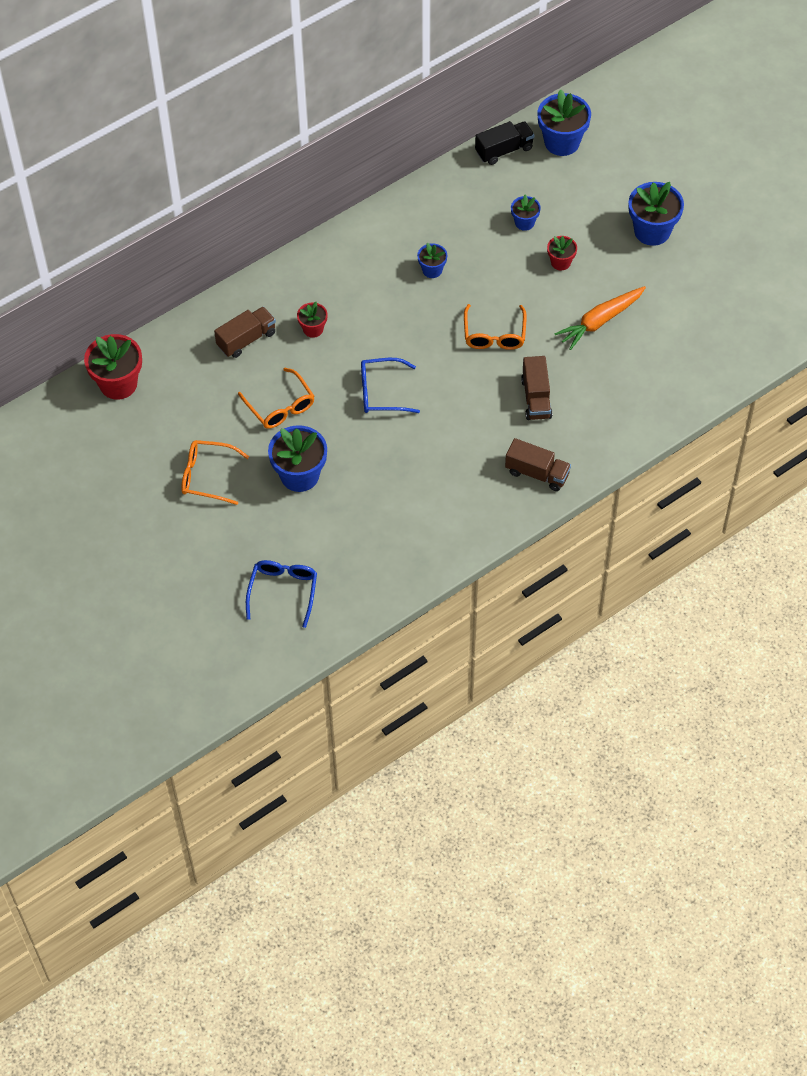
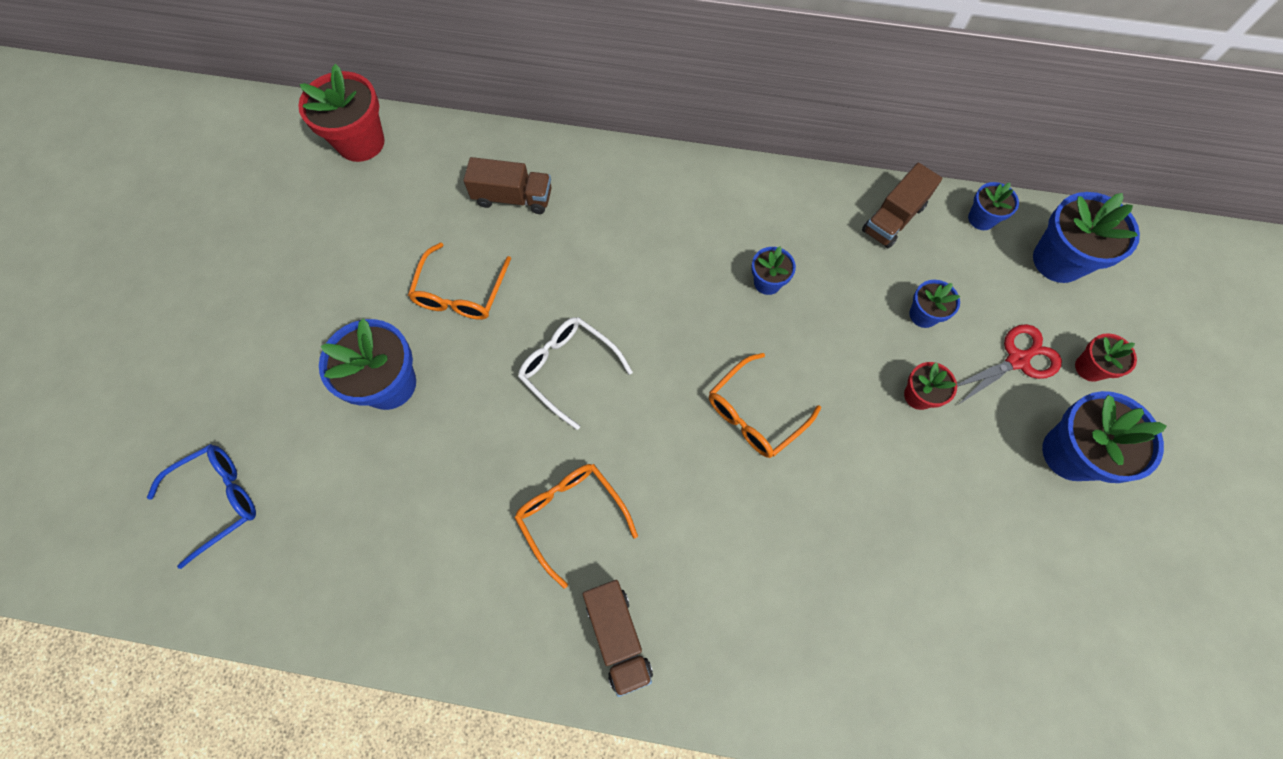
camera: 45 degrees right, 10 degrees up
(207, 476) = (314, 301): orange glasses -> orange glasses (571, 515)
(313, 329) = (583, 241): red flower pot -> red flower pot (1089, 368)
(381, 392) = (568, 369): blue glasses -> white glasses
(504, 150) = (981, 219): black truck -> blue flower pot
(536, 398) = (719, 536): brown truck -> brown truck (893, 218)
(589, 207) = (1017, 360): none -> red scissors
(600, 321) = (893, 510): orange carrot -> none

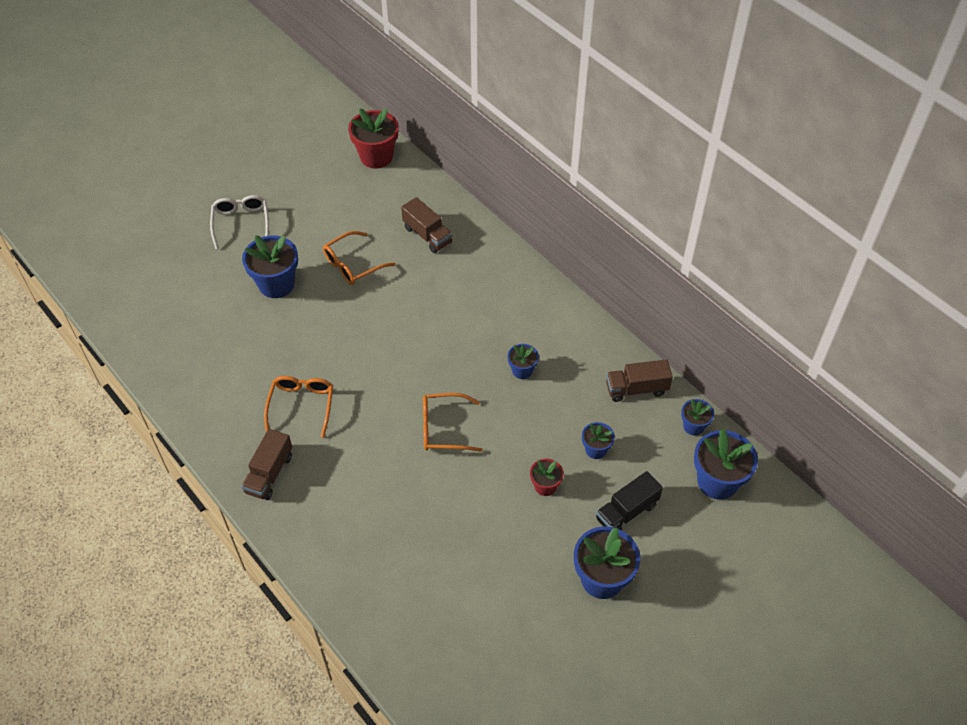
camera: 40 degrees right, 15 degrees down
(218, 500) = (154, 282): blue glasses -> none
(568, 369) = (369, 338): white glasses -> white glasses (241, 223)
(1017, 360) = (626, 512): red scissors -> black truck
(1089, 368) = (667, 548): red flower pot -> none

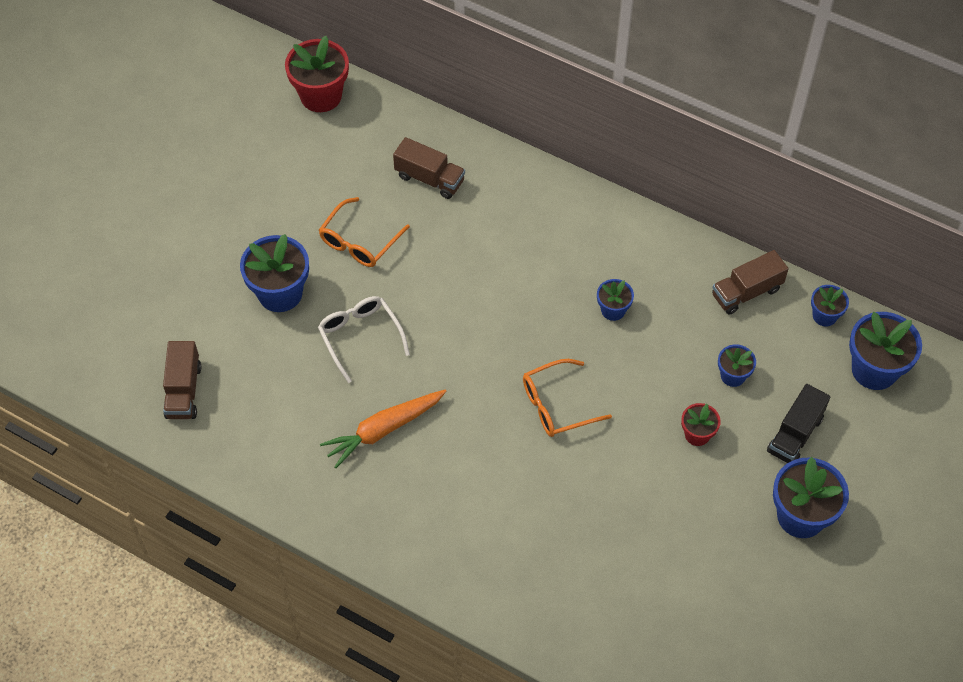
camera: 20 degrees left, 5 degrees up
(241, 223) = (198, 229): white glasses -> white glasses (360, 337)
(269, 474) = (386, 521): brown truck -> brown truck (183, 391)
(301, 405) = (383, 430): orange glasses -> orange carrot

